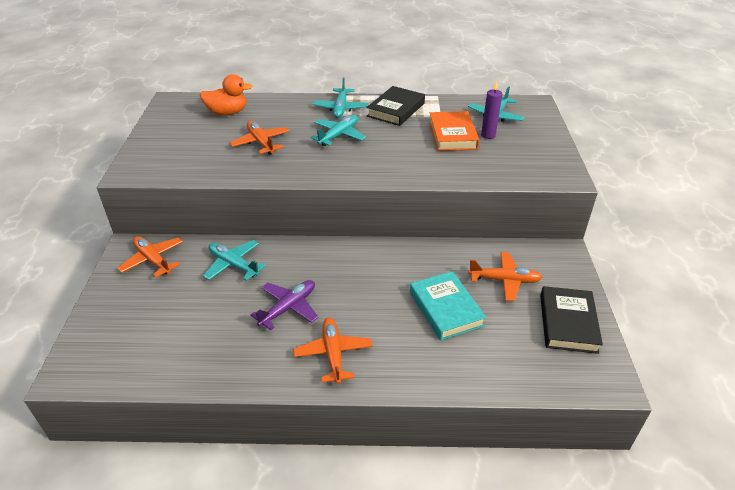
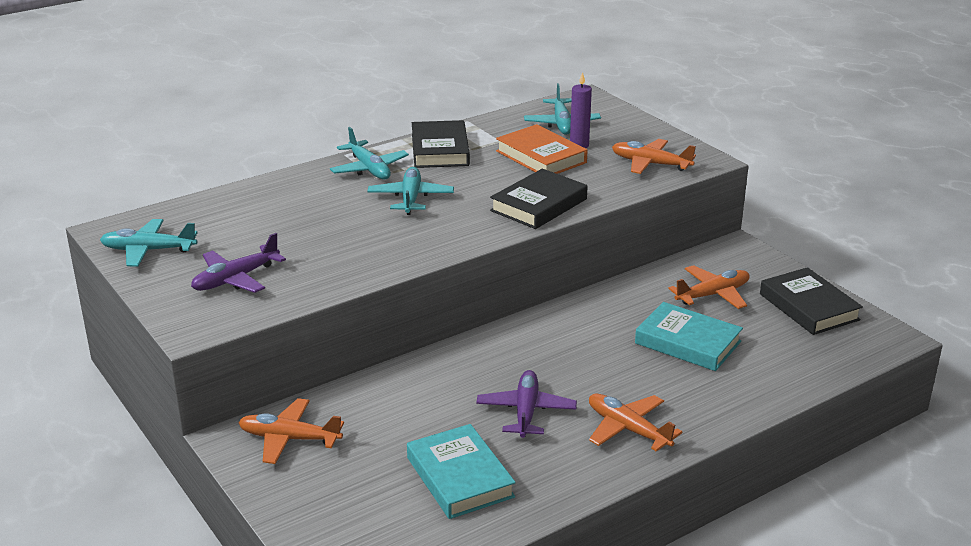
camera: 35 degrees left, 10 degrees down
(186, 151) = (235, 279): none -> purple plane
(201, 333) = (460, 477): none -> turquoise book
(227, 113) = (222, 219): orange duck -> none
(233, 265) = (402, 400): turquoise plane -> turquoise plane (148, 250)
(261, 143) = (323, 237): orange plane -> orange plane (650, 164)
(408, 168) = (539, 205): none -> black book

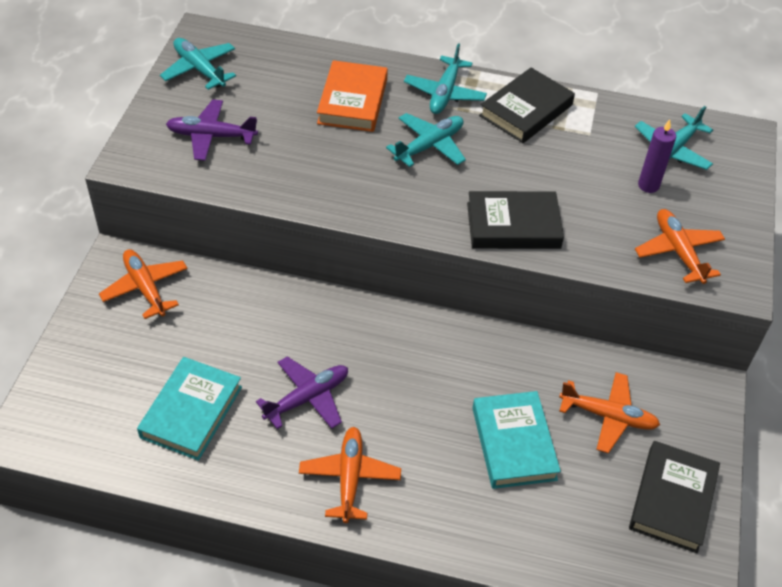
camera: 45 degrees right, 20 degrees up
(541, 157) = (595, 175): orange book -> orange book (352, 101)

